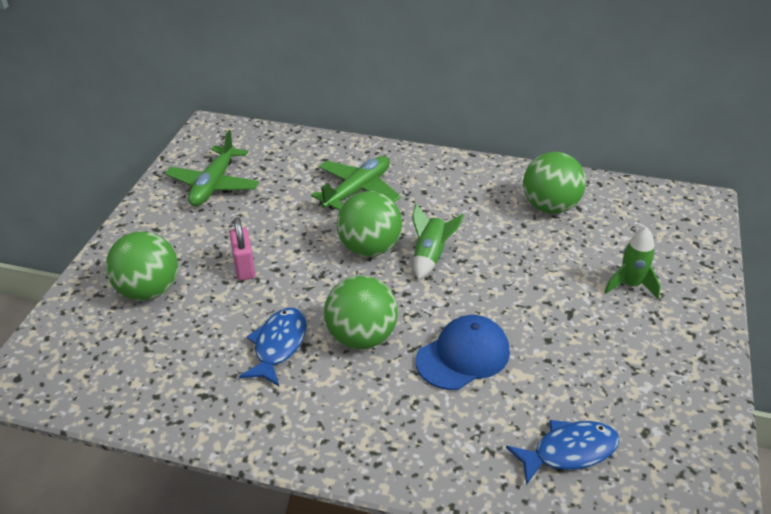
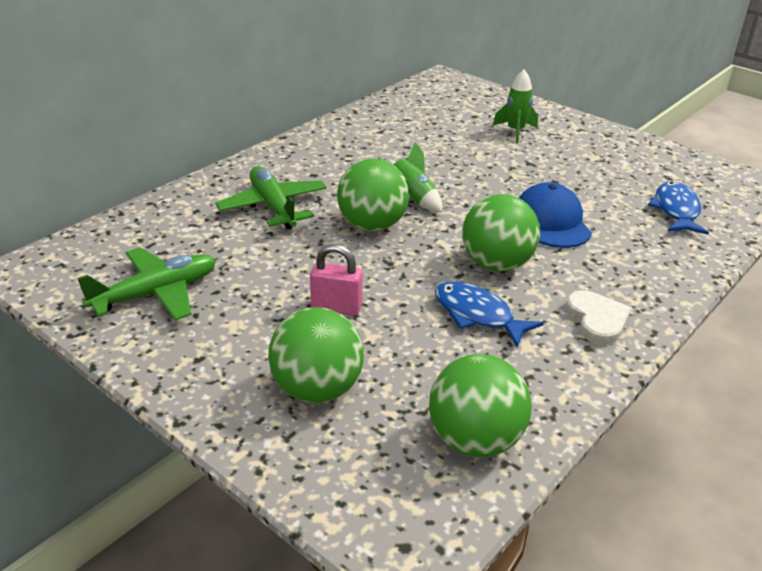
camera: 65 degrees left, 5 degrees down
(213, 185) = (156, 294): green plane -> green plane turned 75 degrees counterclockwise
(314, 424) = (597, 320): none -> white heart
(550, 207) = (394, 129): green ball -> green ball (475, 440)

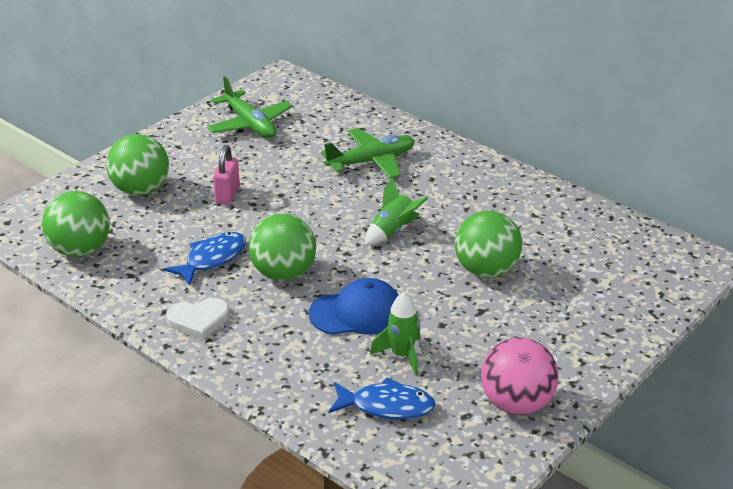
camera: 90 degrees right, 0 degrees up
(372, 225) = (344, 210): green ball -> green ball (486, 270)
(515, 131) = (559, 307): green rocket -> green rocket (401, 355)
(643, 156) = (516, 403): none -> pink ball

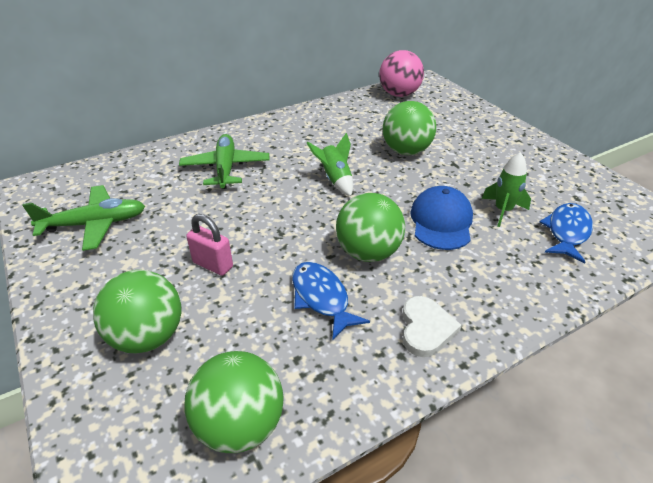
camera: 70 degrees left, 5 degrees up
(516, 403) = (563, 174): pink ball -> pink ball (399, 94)

